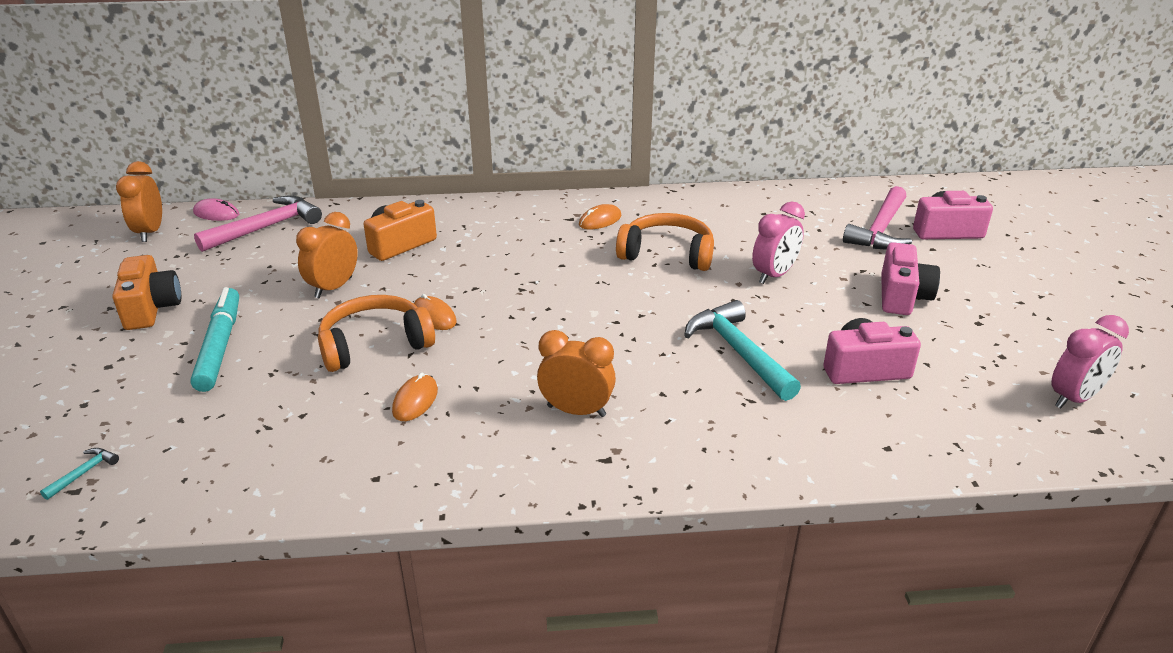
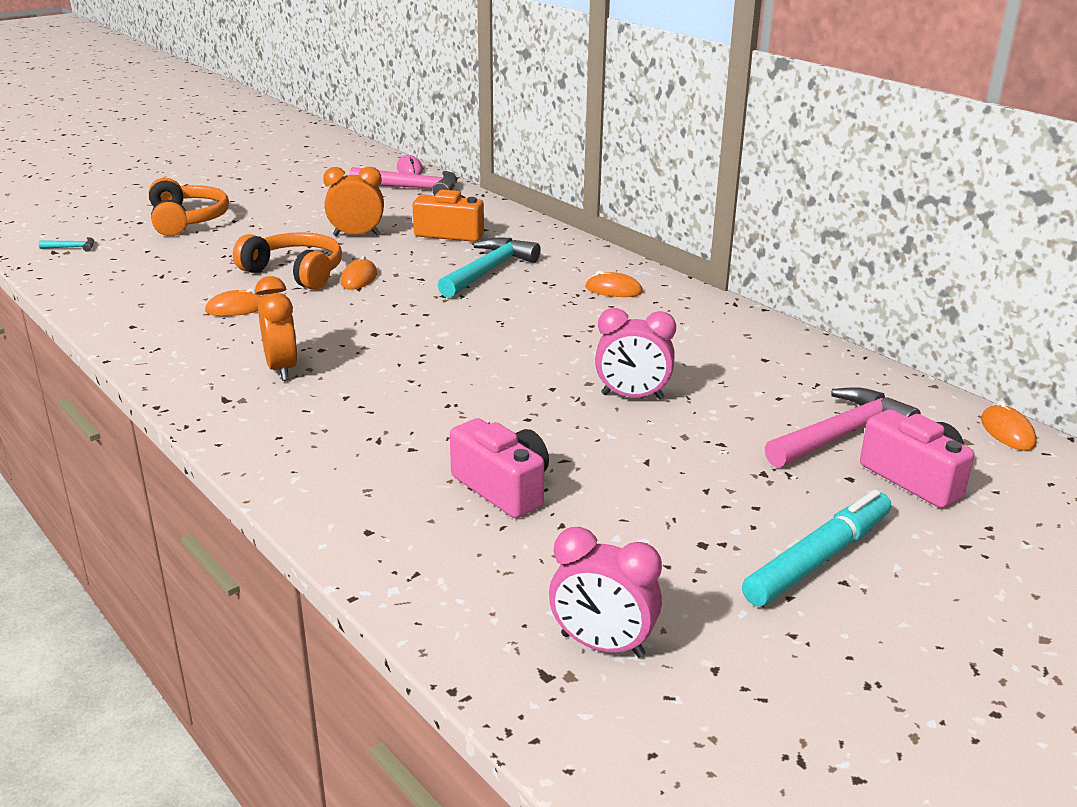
camera: 55 degrees right, 5 degrees down
(150, 232) = (357, 163): orange clock -> none
(151, 308) = (263, 198): orange camera -> none
(220, 346) = (240, 231): turquoise marker -> turquoise marker (818, 559)
(667, 254) = (595, 335): orange headphones -> orange headphones (187, 220)
(738, 352) = (456, 414): turquoise hammer -> turquoise hammer (488, 271)
(880, 230) = (841, 434): pink hammer -> pink hammer turned 150 degrees clockwise
(902, 296) = (694, 480): pink camera -> none
(913, 186) = (1007, 431): none -> orange mouse

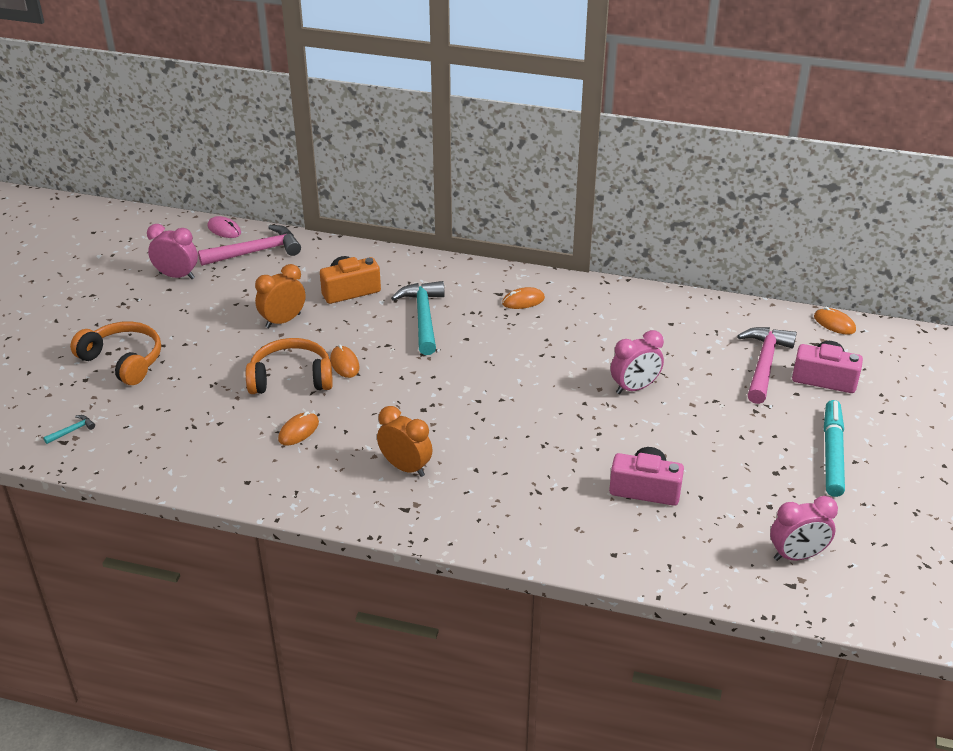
camera: 35 degrees left, 10 degrees up
(321, 185) = (177, 276): none -> pink clock

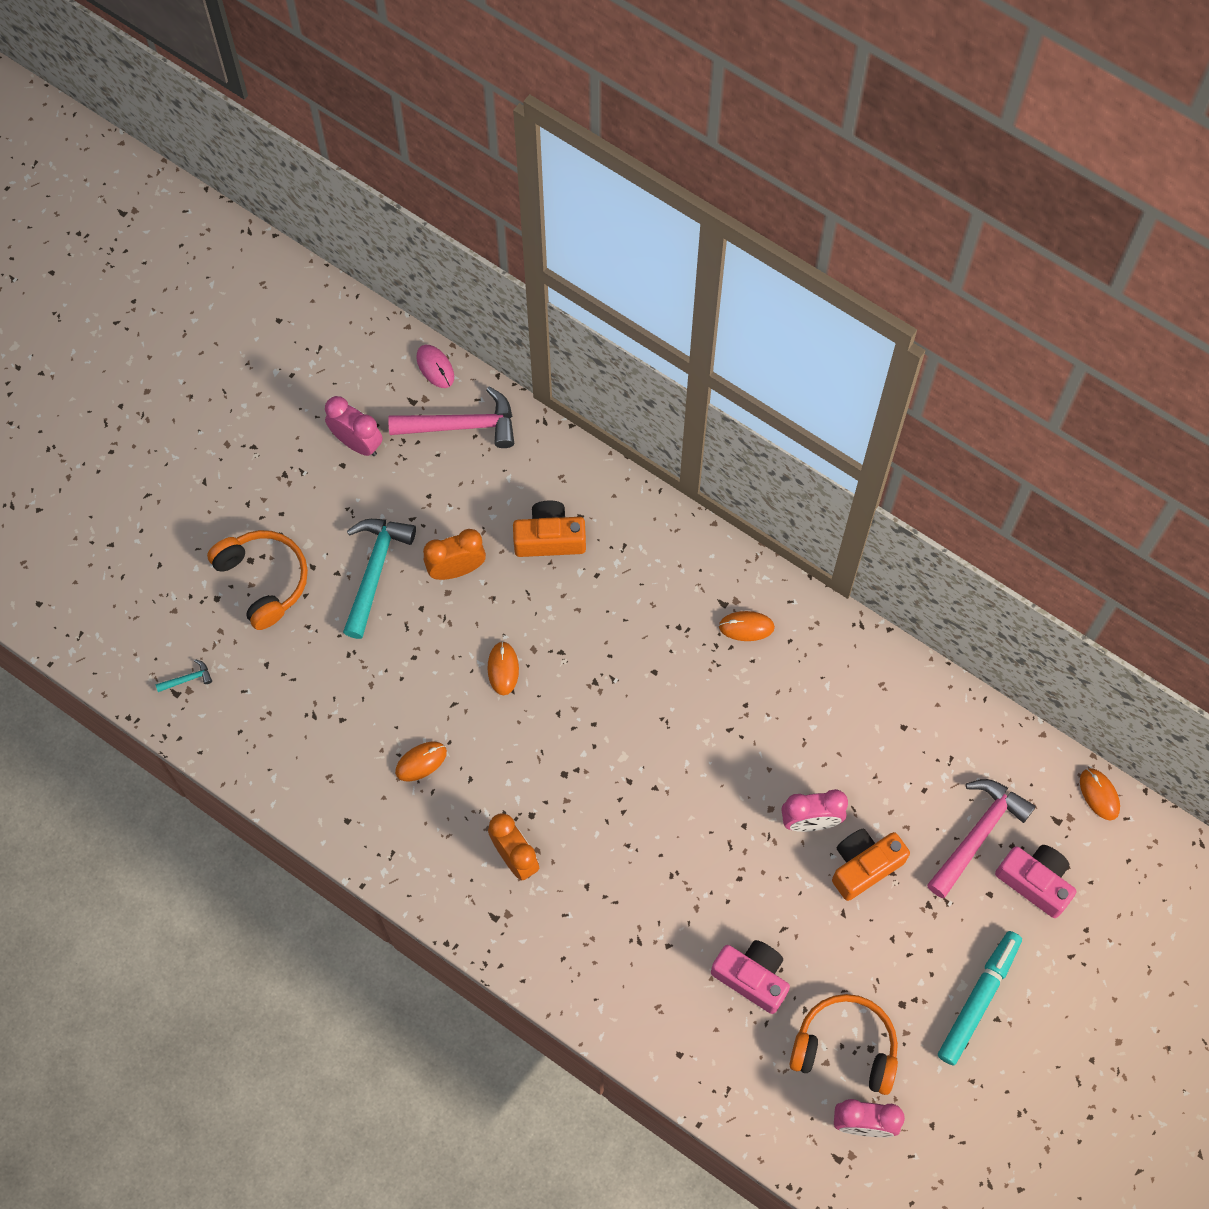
camera: 20 degrees right, 30 degrees up
(291, 378) = (437, 673): orange headphones -> orange headphones (845, 1047)
(423, 317) = (618, 617): turquoise hammer -> turquoise hammer (374, 571)
(692, 402) = (864, 866): none -> orange camera

